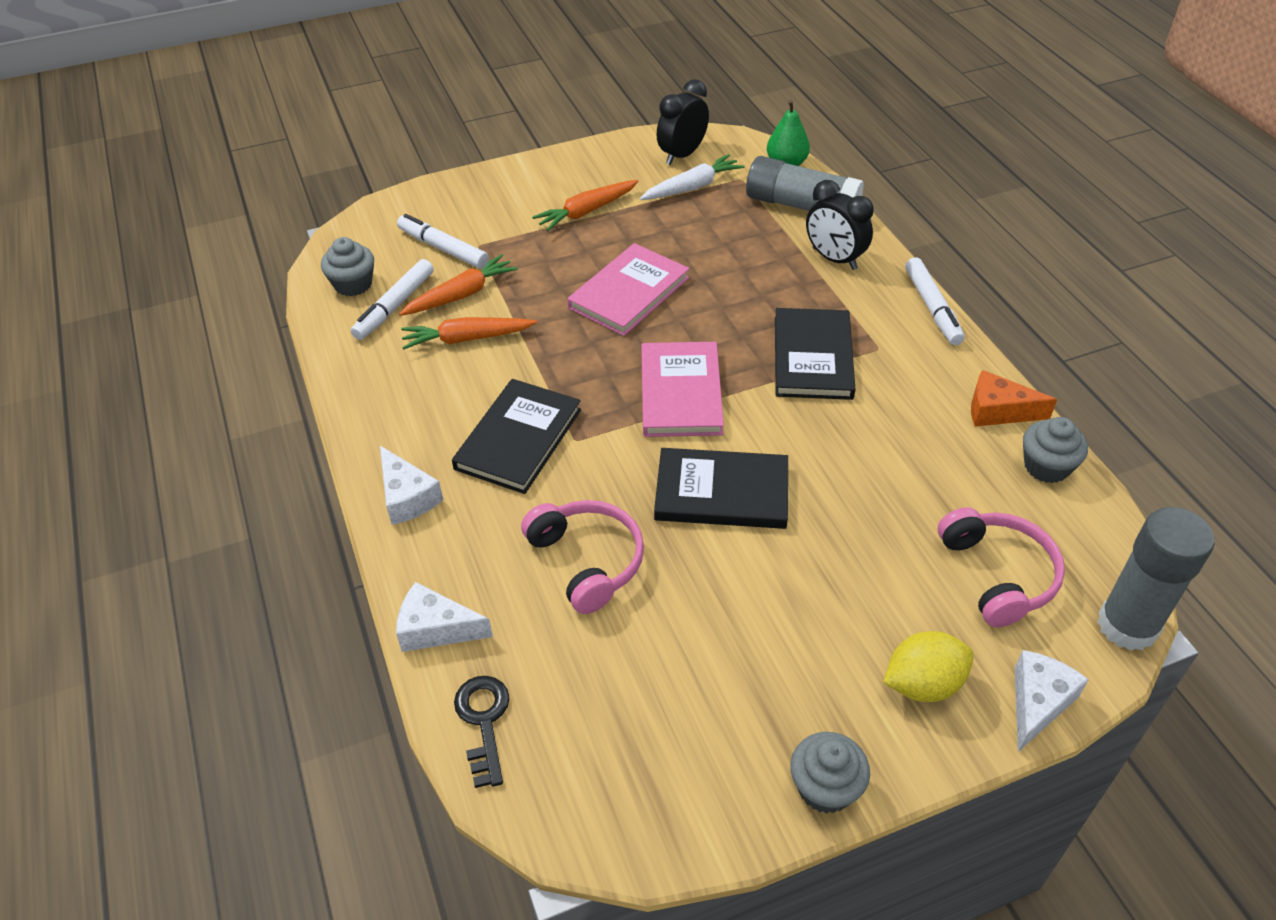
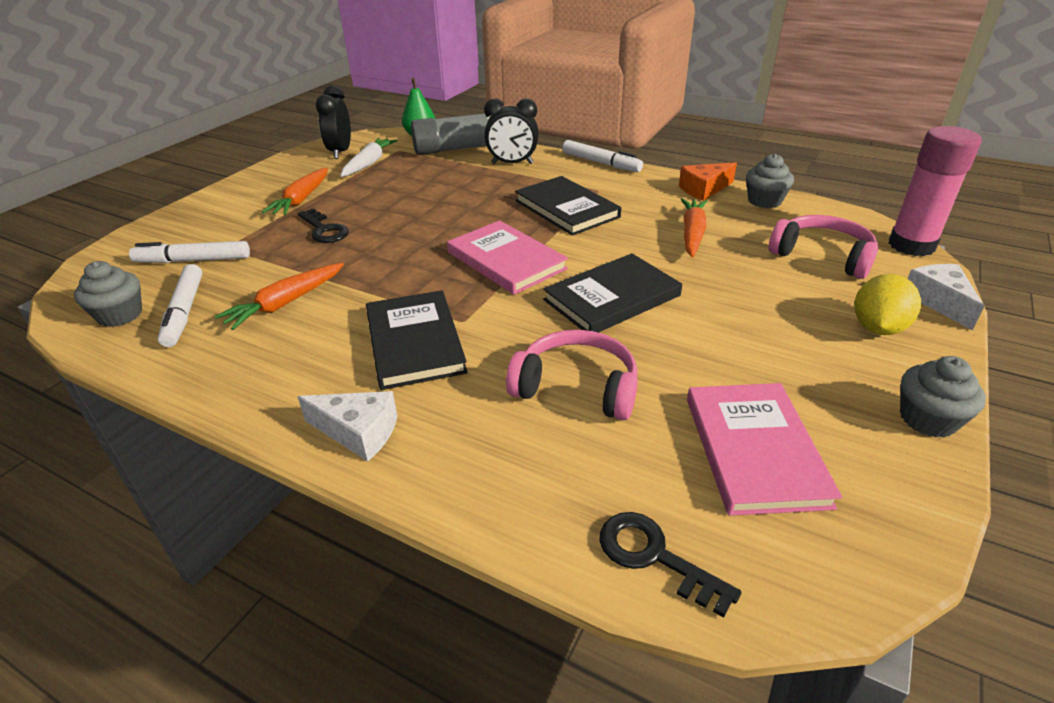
camera: 40 degrees left, 10 degrees down
(436, 629) = (514, 514): white cheese -> none
(461, 295) = (246, 280): orange carrot -> orange carrot (692, 234)
(569, 265) = (324, 230): none -> black key
(629, 293) = (393, 227): pink book -> pink book (754, 450)
(1127, 626) = (911, 245): grey glue stick -> pink glue stick

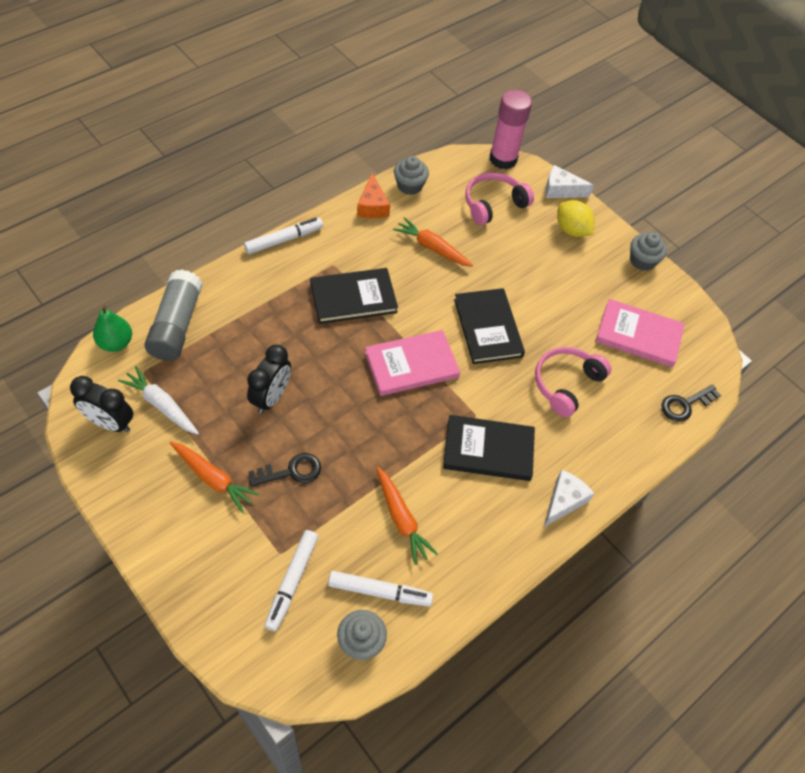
camera: 75 degrees left, 20 degrees up
(512, 163) = (242, 297): black clock -> black clock (271, 397)

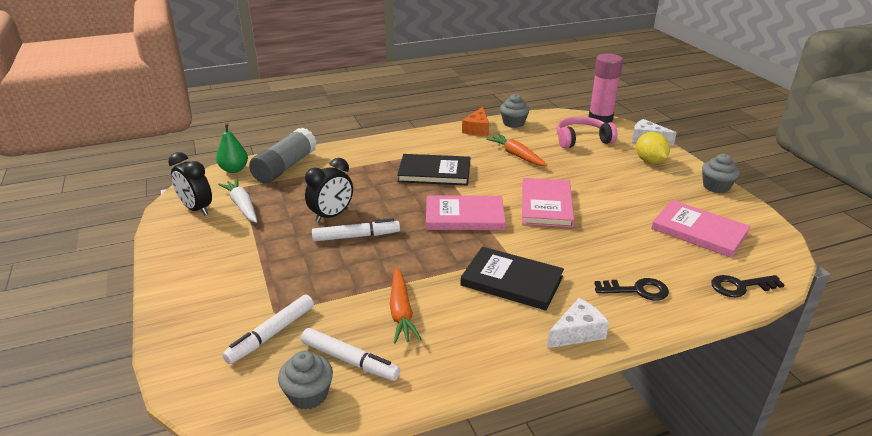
camera: 25 degrees right, 25 degrees down
(213, 478) = (251, 254): orange carrot -> none
(284, 240) = (396, 137): white marker -> white marker (356, 236)
(291, 471) = (319, 261): black key -> black key (637, 290)
(487, 328) = (546, 205): black book -> pink book
(566, 384) = (611, 251): pink headphones -> none

